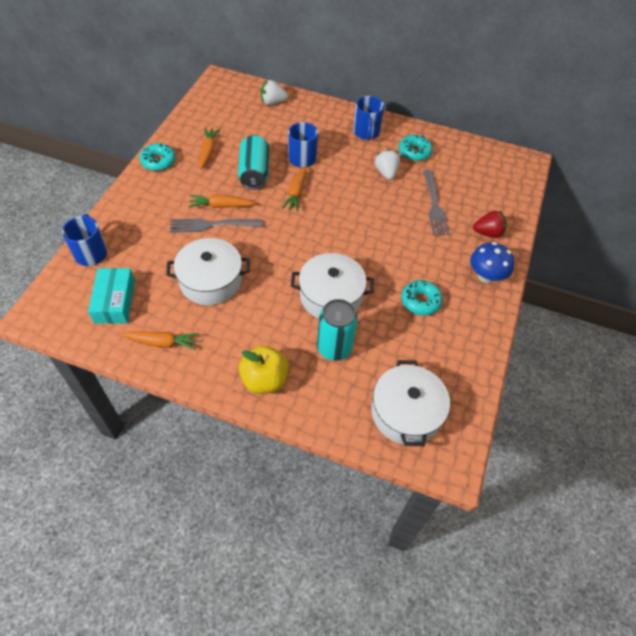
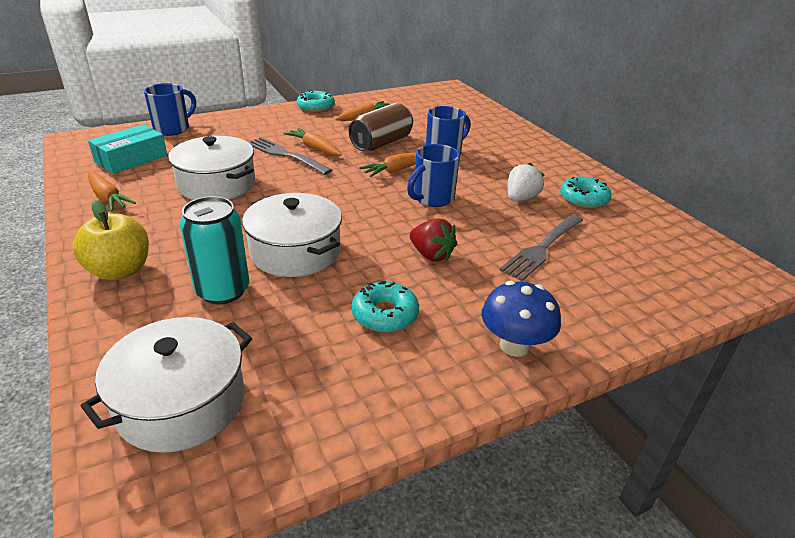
camera: 45 degrees right, 20 degrees down
(254, 172) = (381, 143): turquoise can -> brown can
(273, 102) = (476, 114): white strawberry -> none
(366, 133) = (544, 164): blue mug -> blue mug (432, 198)
(488, 233) = (584, 308): red strawberry -> red strawberry (431, 255)

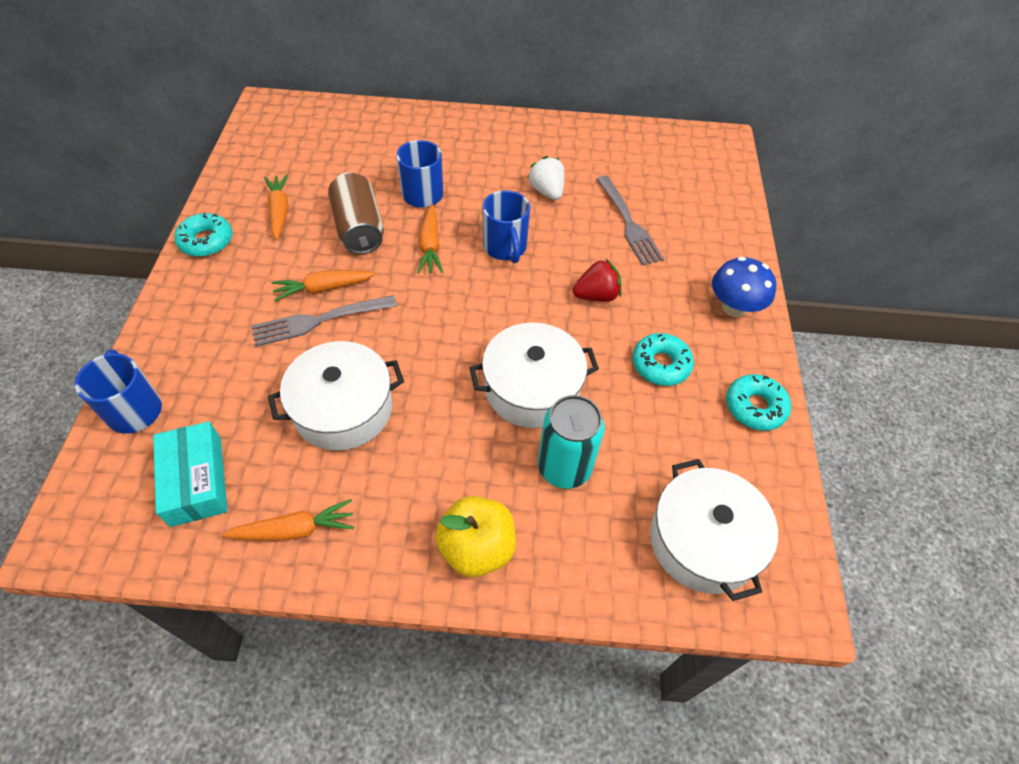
camera: 60 degrees left, 20 degrees up
(583, 199) = (574, 155): turquoise donut -> turquoise donut (755, 407)

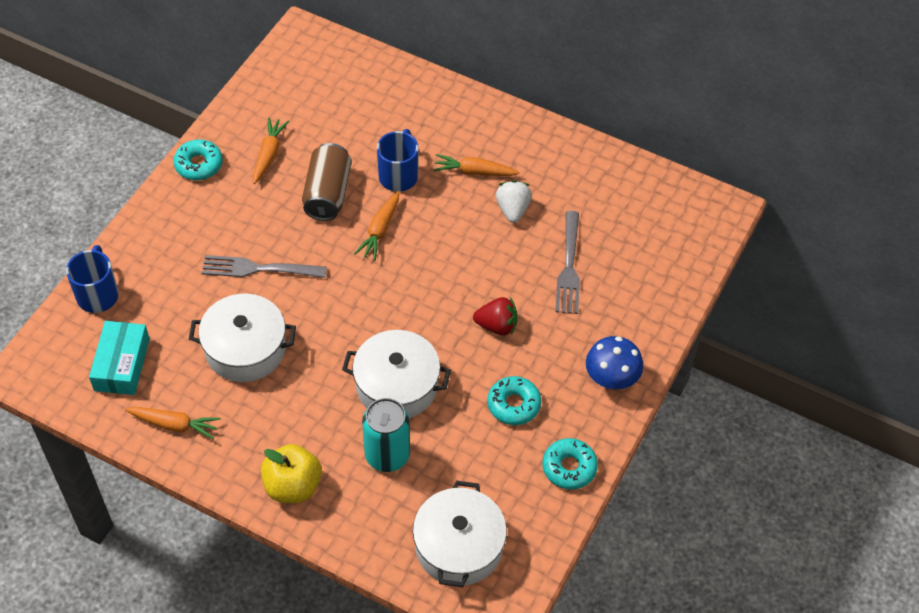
camera: 25 degrees right, 0 degrees up
(323, 288) = (274, 241): orange carrot -> orange carrot (474, 172)
(505, 248) = (443, 254): blue mug -> none

